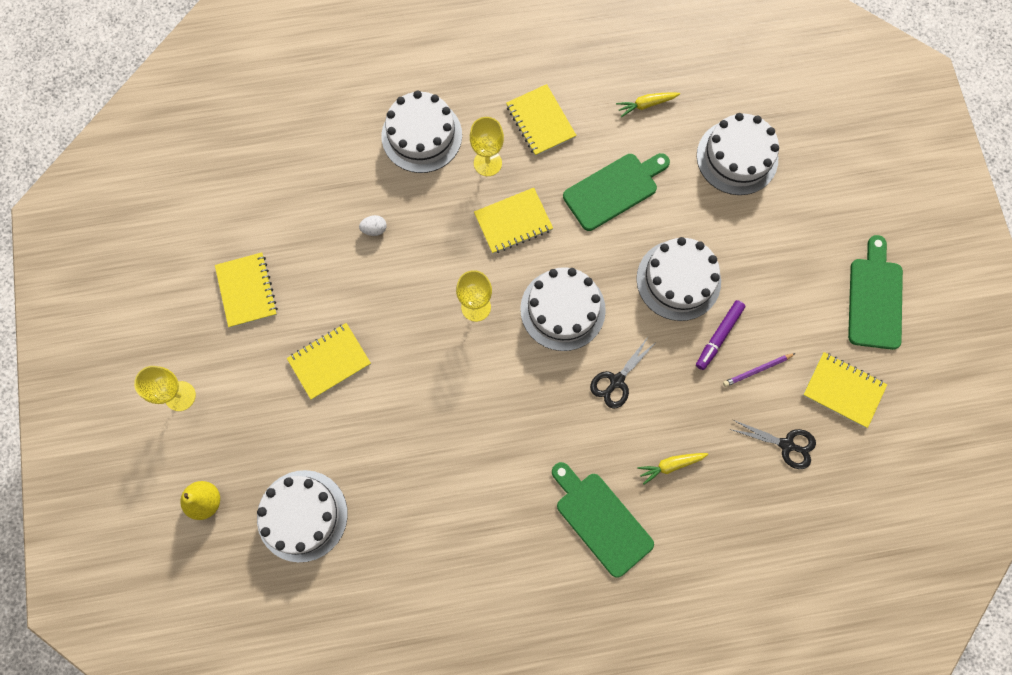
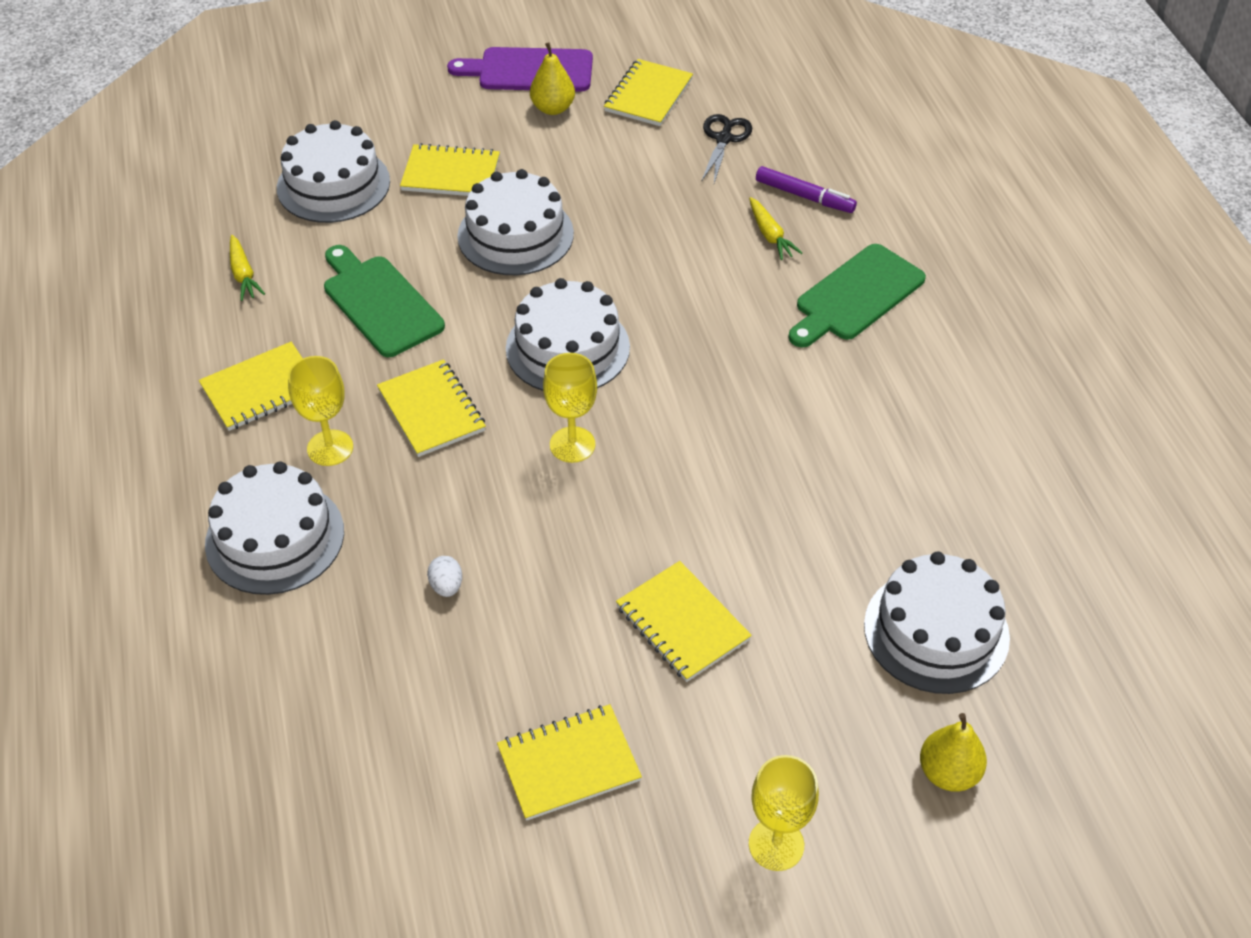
camera: 95 degrees left, 25 degrees down
(616, 381) = (665, 289): black scissors -> none
(719, 336) = (591, 197): purple marker -> purple marker (804, 196)
(747, 237) = (451, 174): none -> yellow notebook
(757, 370) = (633, 163): purple pencil -> none
(826, 314) = (553, 108): none -> yellow pear
(875, 298) = (529, 70): green cutting board -> purple cutting board

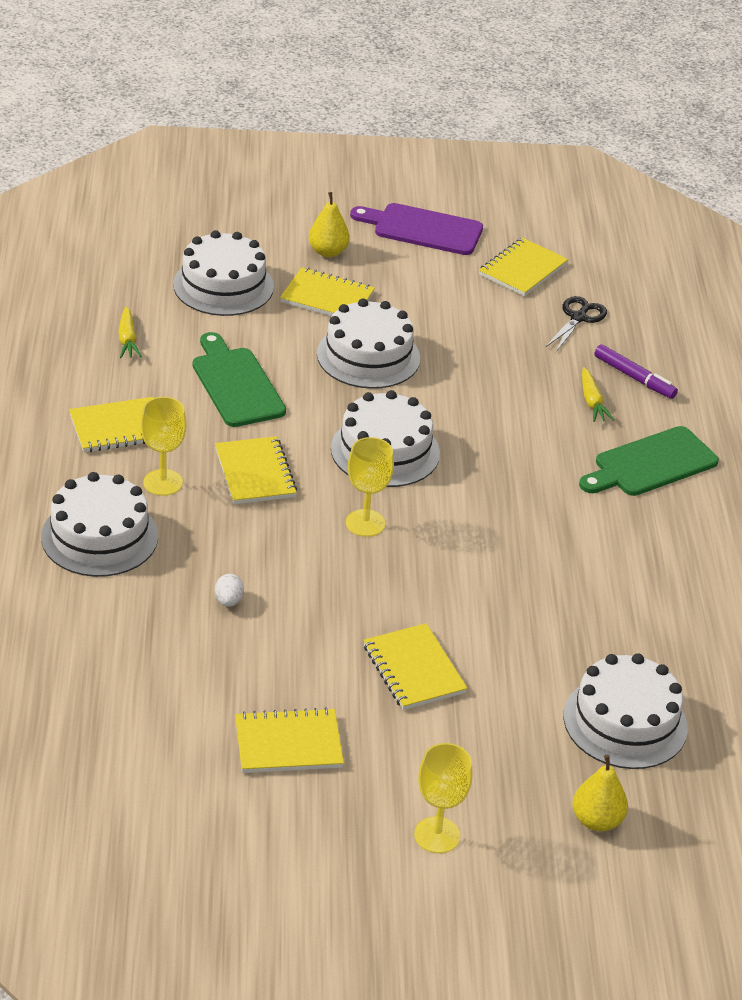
camera: 10 degrees right, 10 degrees down
(553, 108) = (433, 263): yellow pear -> yellow pear (328, 252)

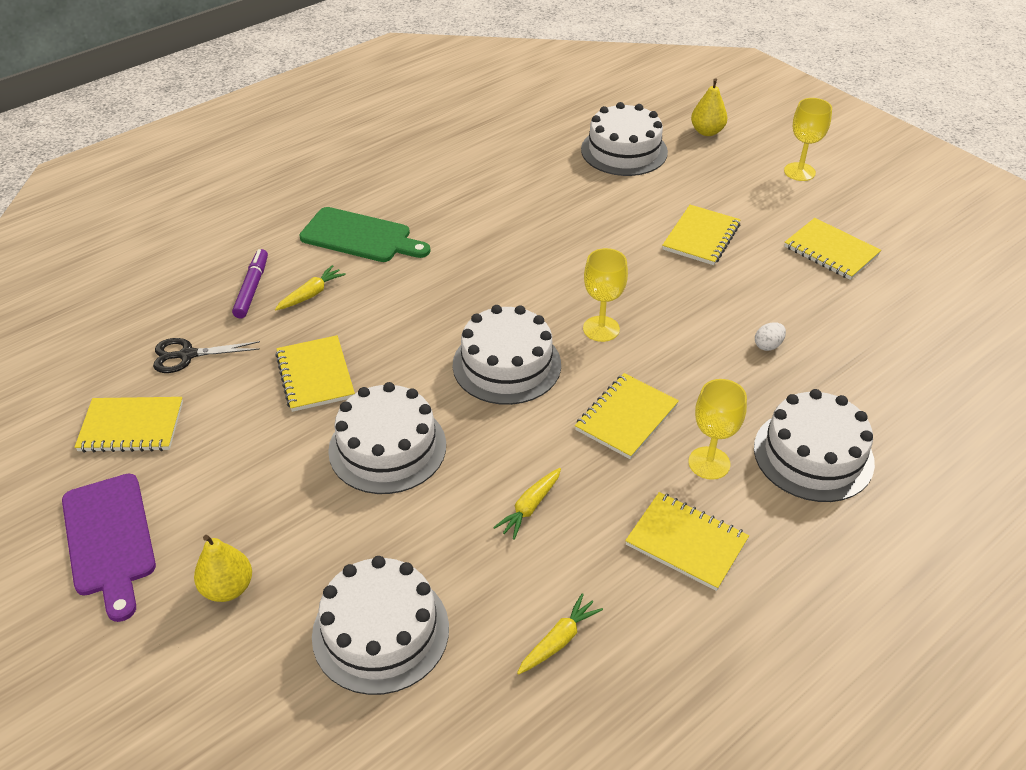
camera: 125 degrees left, 5 degrees up
(236, 384) = (530, 507): green cutting board -> yellow carrot
(327, 298) = (319, 533): yellow notebook -> yellow notebook (315, 375)

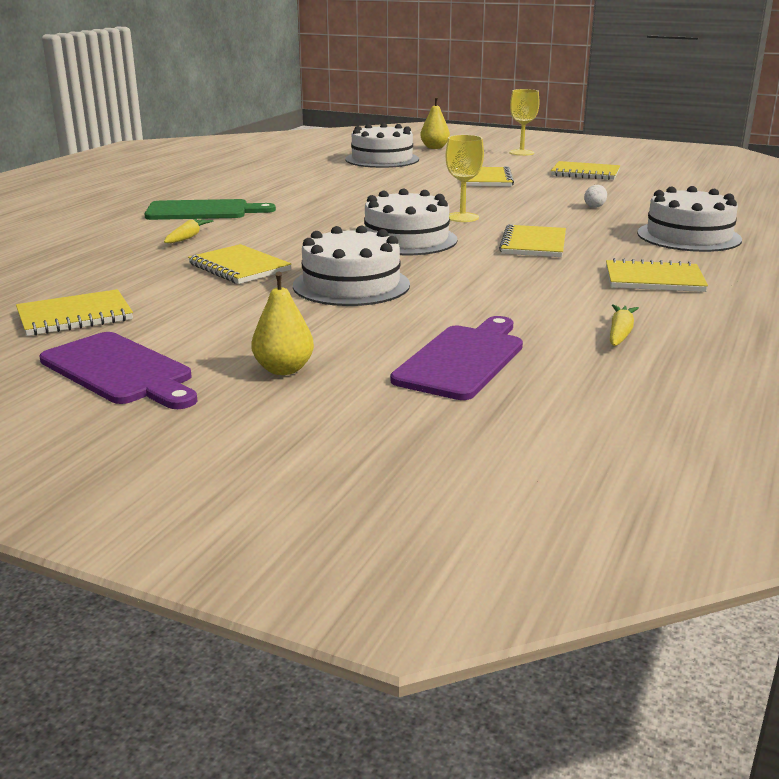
camera: 25 degrees left, 20 degrees down
(187, 355) = (95, 277): black scissors -> none
(252, 288) = (125, 242): purple marker -> none
(380, 631) = (463, 359): white cake -> purple cutting board
(530, 507) = (511, 287): yellow carrot -> none
(709, 463) = (621, 250): yellow goblet -> none

